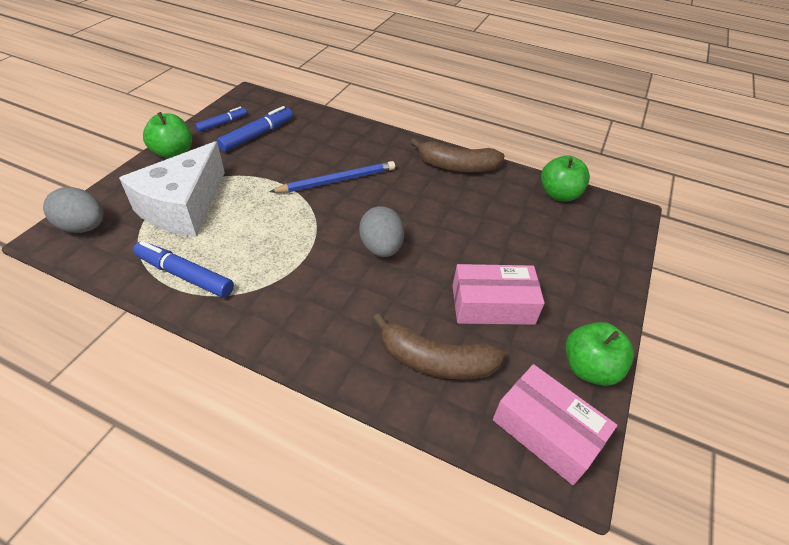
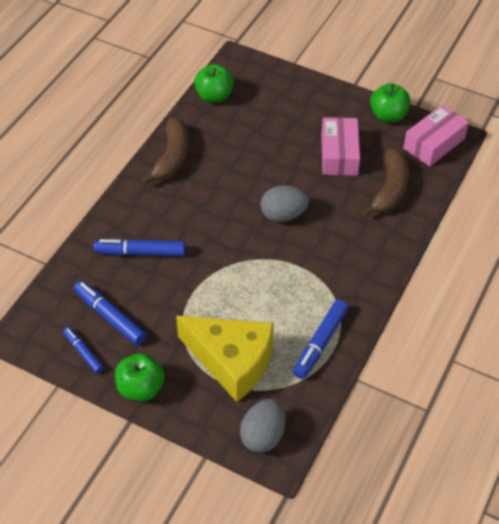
camera: 85 degrees left, 5 degrees up
(183, 207) = (232, 361): white cheese -> yellow cheese
(330, 149) = (140, 252): none -> blue marker
(337, 180) = (192, 246): blue pencil -> none

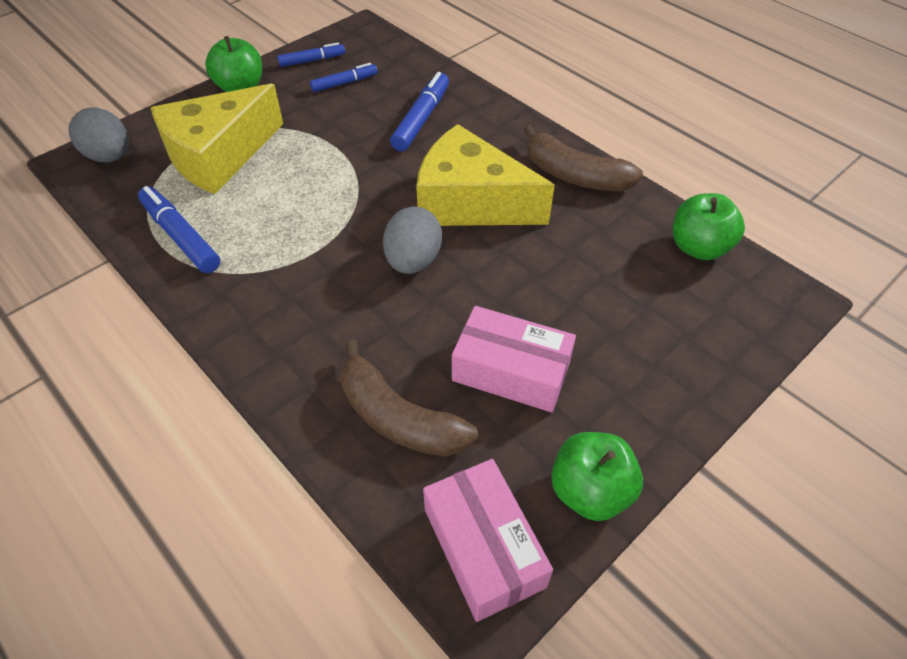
camera: 110 degrees right, 0 degrees up
(110, 317) = (344, 83): blue marker -> blue marker, size x0.64
(220, 202) = (470, 202): none -> yellow cheese

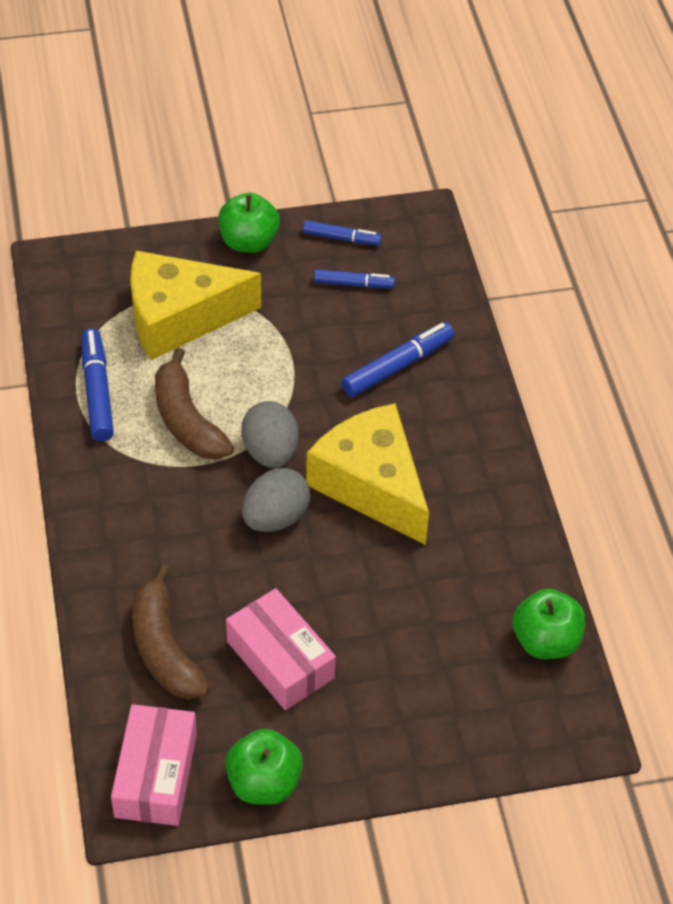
camera: 30 degrees right, 0 degrees up
(110, 156) = (84, 271): grey egg -> grey egg (270, 452)
(574, 175) = (495, 506): brown banana -> brown banana (187, 420)

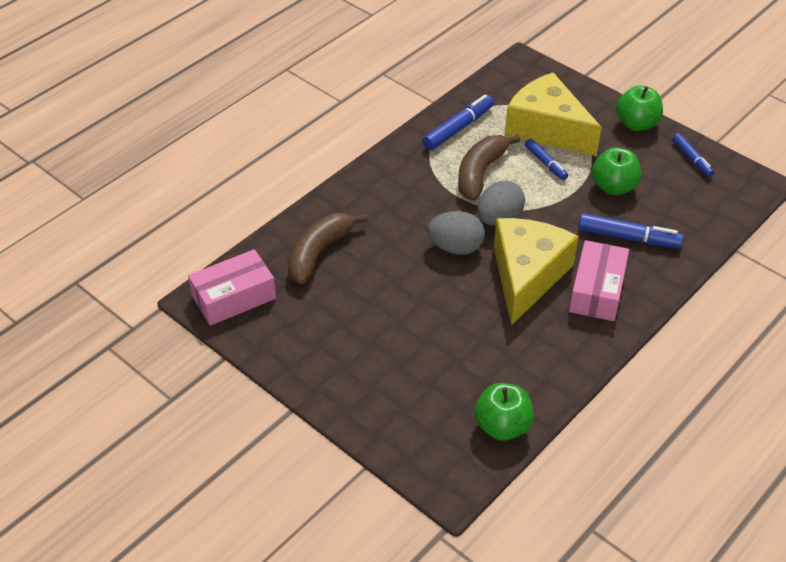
camera: 55 degrees right, 5 degrees down
(264, 783) = (270, 347): green apple -> green apple (613, 187)
(280, 660) = (360, 306): pink box -> pink box (597, 290)
(353, 284) = (664, 183): blue marker -> blue marker (545, 163)

